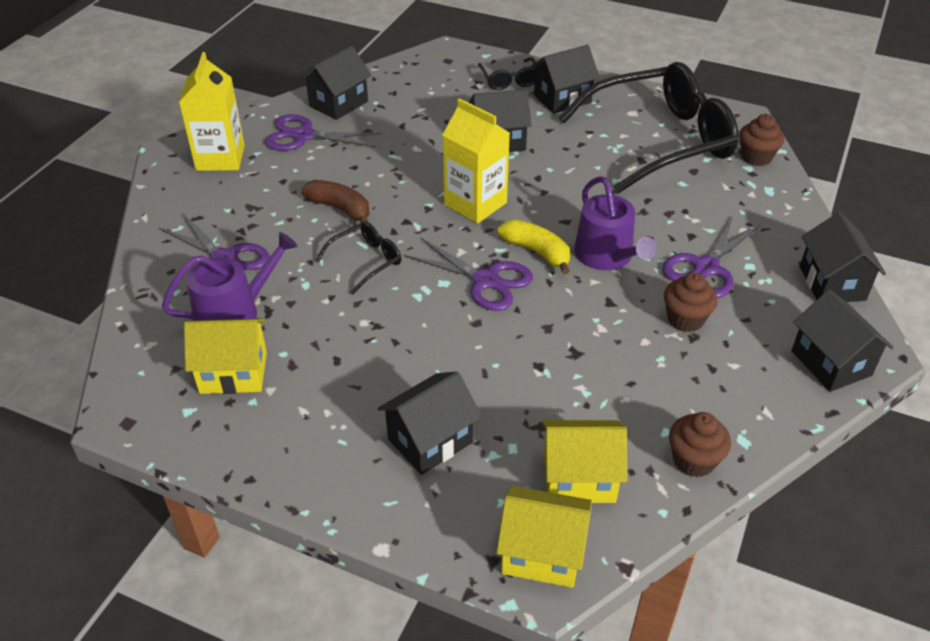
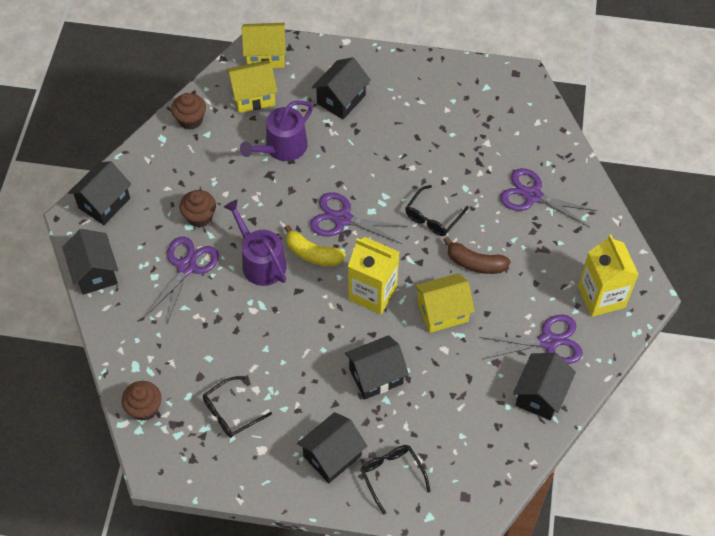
camera: 165 degrees right, 15 degrees up
(233, 373) = (474, 115): yellow house -> yellow house (442, 312)
(234, 313) = (499, 155): purple watering can -> purple watering can (282, 147)
(661, 140) = (230, 412): black glasses -> black glasses, size x0.42
(831, 363) = (104, 203): black house -> black house turned 75 degrees clockwise

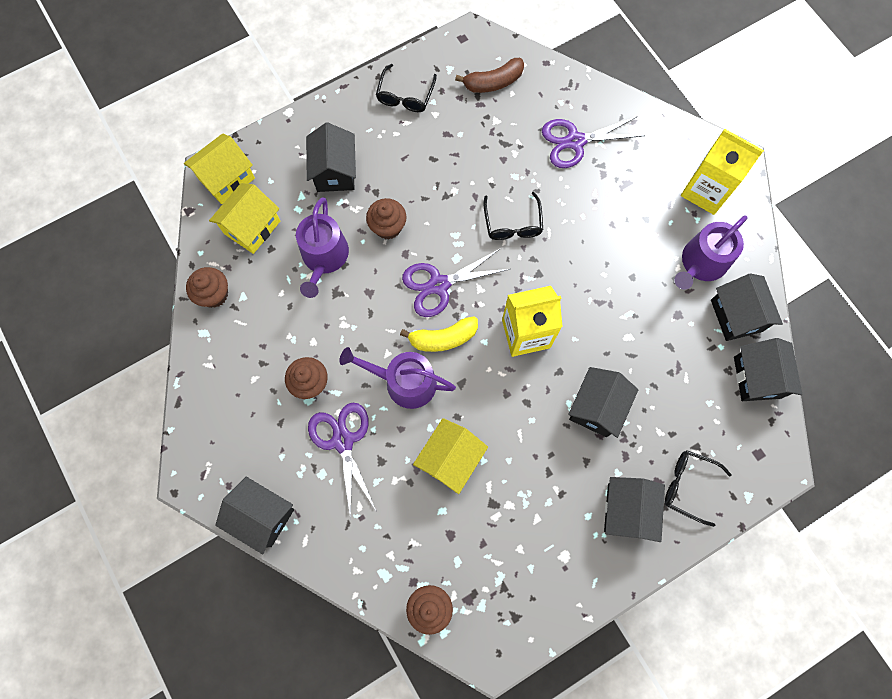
camera: 40 degrees left, 15 degrees up
(104, 203) = (207, 440): black house -> black house (757, 377)
(230, 412) = (508, 545): black glasses -> black glasses (405, 96)
(343, 158) = (388, 227): none -> brown cupcake
(442, 312) = (597, 304): yellow house -> yellow house (450, 459)
(475, 263) = (584, 239): brown banana -> brown banana (493, 82)
(548, 341) = (701, 263): purple scissors -> purple watering can

